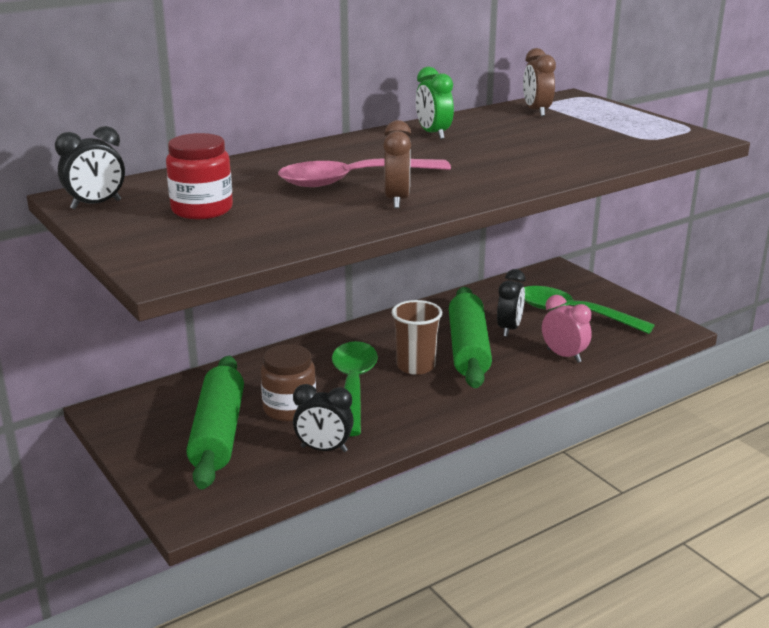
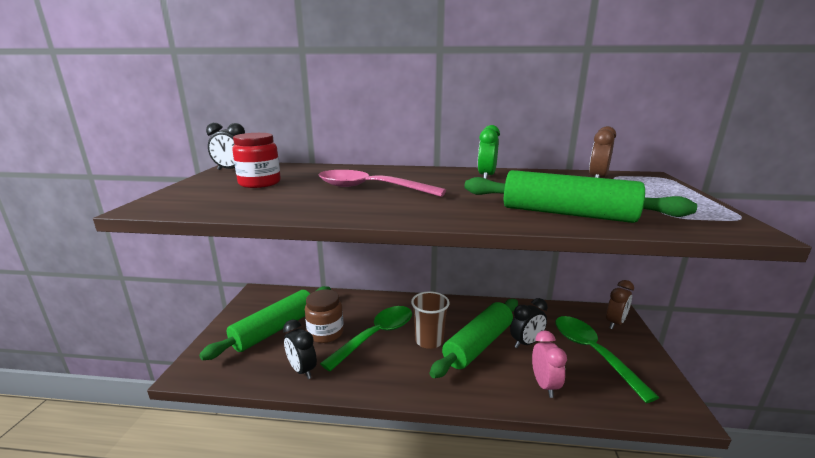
camera: 40 degrees right, 5 degrees down
(397, 200) = (362, 206): brown clock -> brown clock (615, 323)
(577, 158) = (567, 214): none -> green rolling pin

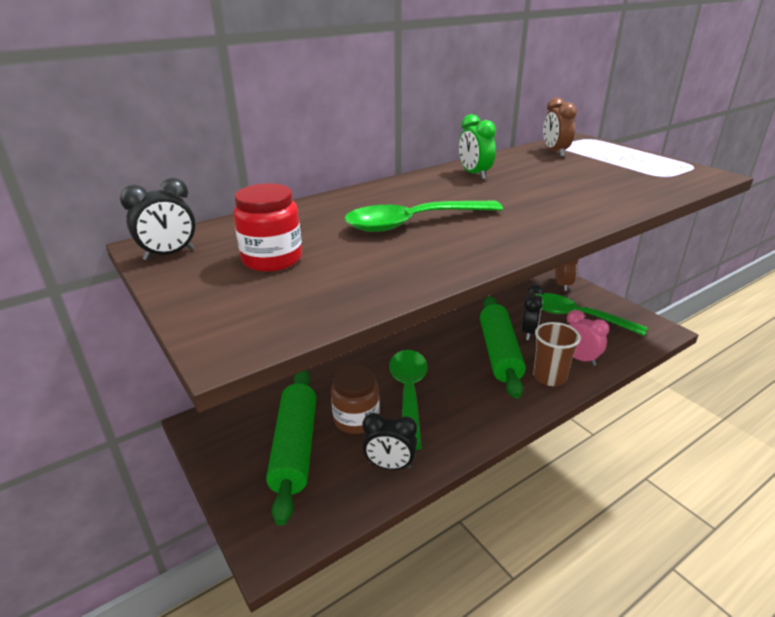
camera: 40 degrees left, 10 degrees up
(370, 188) = (413, 223): pink spoon -> green spoon
(429, 340) = (459, 371): brown cup -> brown cup (549, 377)
(567, 214) = (611, 196): green rolling pin -> none

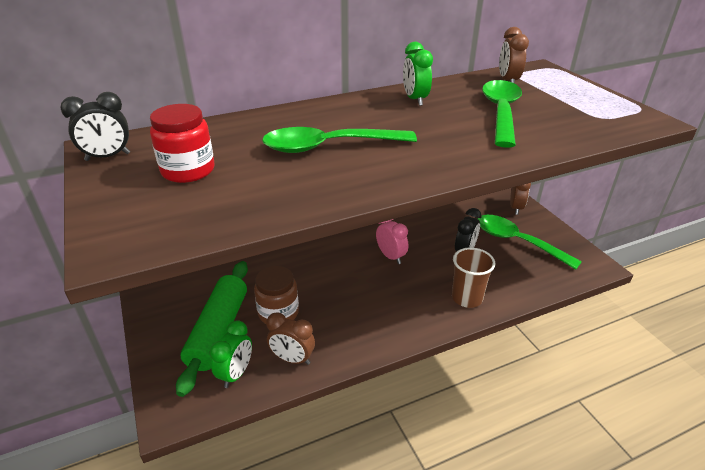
camera: 10 degrees right, 5 degrees up
(332, 491) = (236, 374): none -> green clock
(390, 465) = (292, 359): black clock -> brown clock
(408, 393) = (332, 295): green spoon -> green spoon (500, 112)
(499, 353) = (429, 268): green rolling pin -> none
(579, 359) = (503, 284): pink clock -> pink clock (391, 256)

